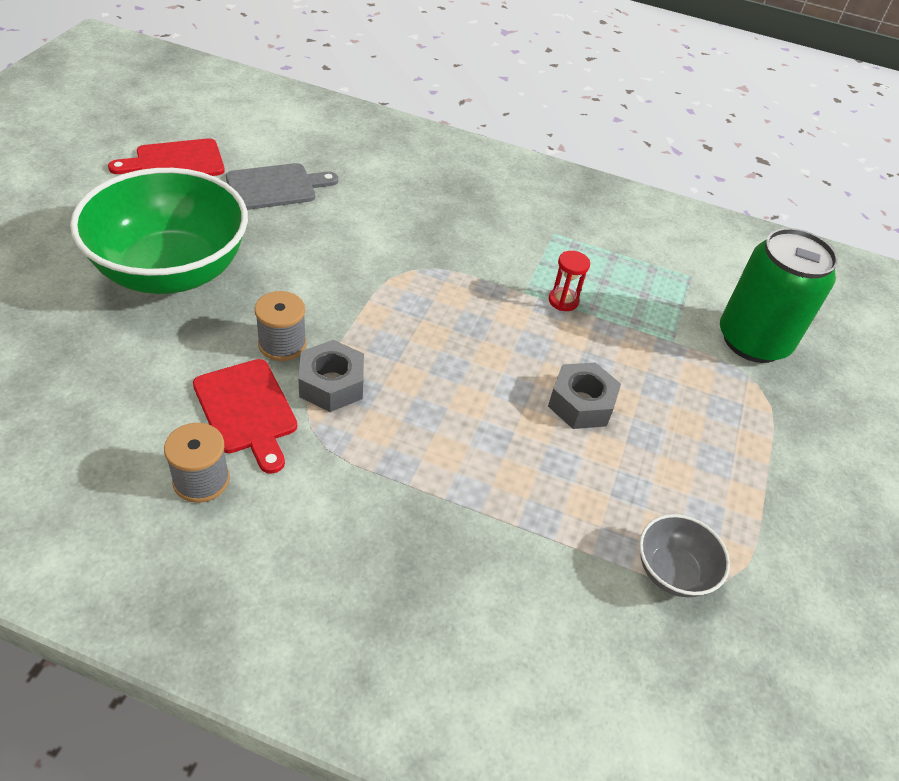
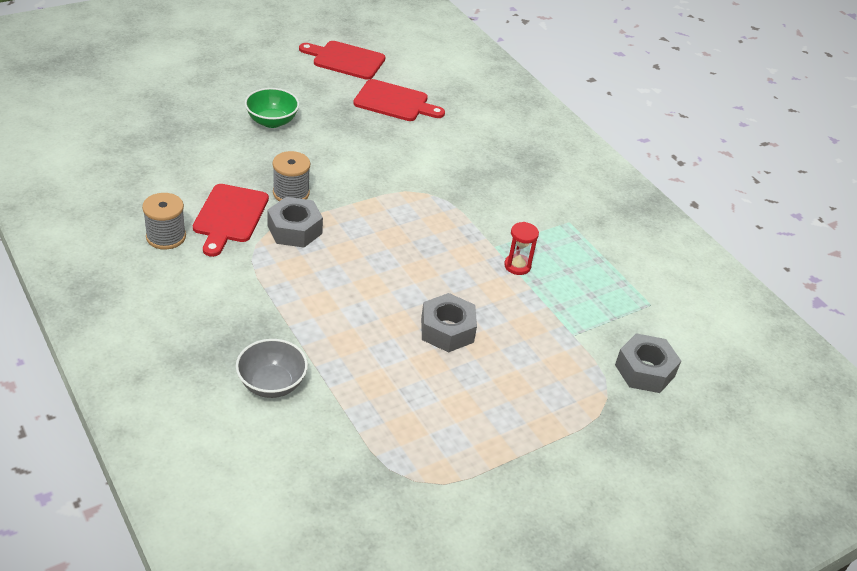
camera: 40 degrees right, 5 degrees down
(171, 271) = (272, 121): green bowl -> green bowl, size x0.44
(275, 187) = (394, 102): grey cutting board -> red cutting board
(673, 571) = (385, 452): grey bowl -> grey bowl (272, 384)
(753, 341) = (645, 370): green can -> grey nut

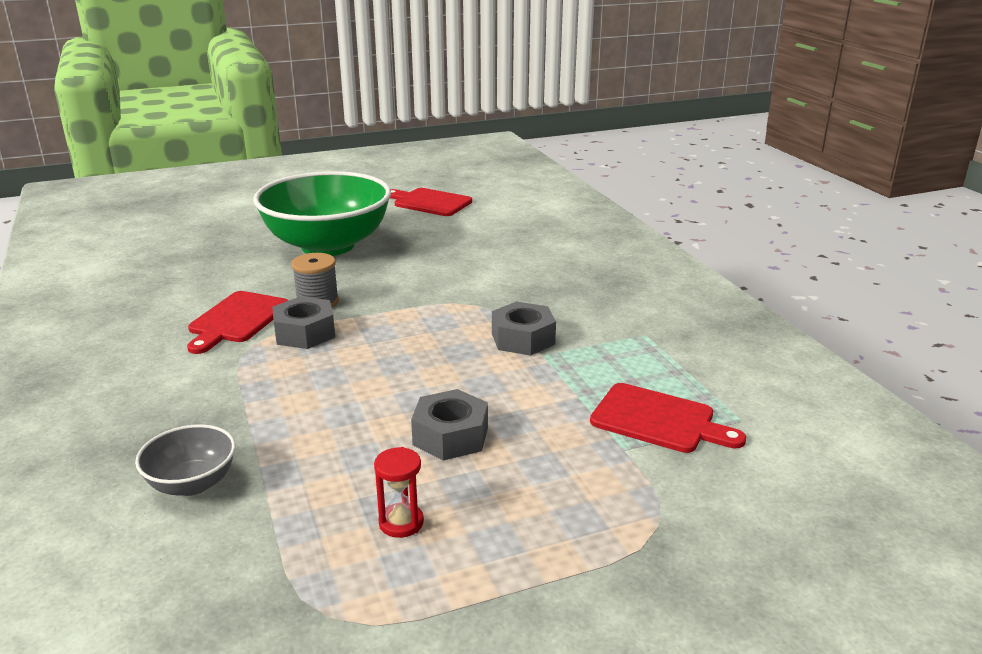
camera: 15 degrees right, 15 degrees down
(166, 237) = (155, 335): grey spool -> none
(272, 121) = (327, 245): green bowl -> green bowl, size x2.26
(394, 102) = (469, 232): red cutting board -> red cutting board (658, 420)
(517, 266) = (566, 374): red hourglass -> red hourglass (401, 523)
(645, 370) = (721, 495): grey nut -> grey nut (523, 339)

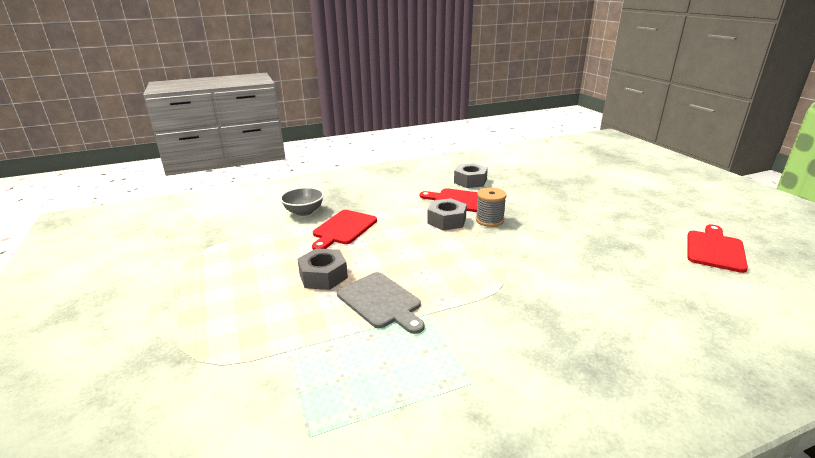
camera: 90 degrees right, 0 degrees up
(327, 245) = (581, 214): green bowl -> none
(401, 523) = (250, 265): red hourglass -> none
(517, 385) = (381, 301): none -> grey cutting board
(523, 339) = (451, 304): grey nut -> grey nut (470, 181)
(658, 420) = (320, 375): red cutting board -> red cutting board (343, 229)

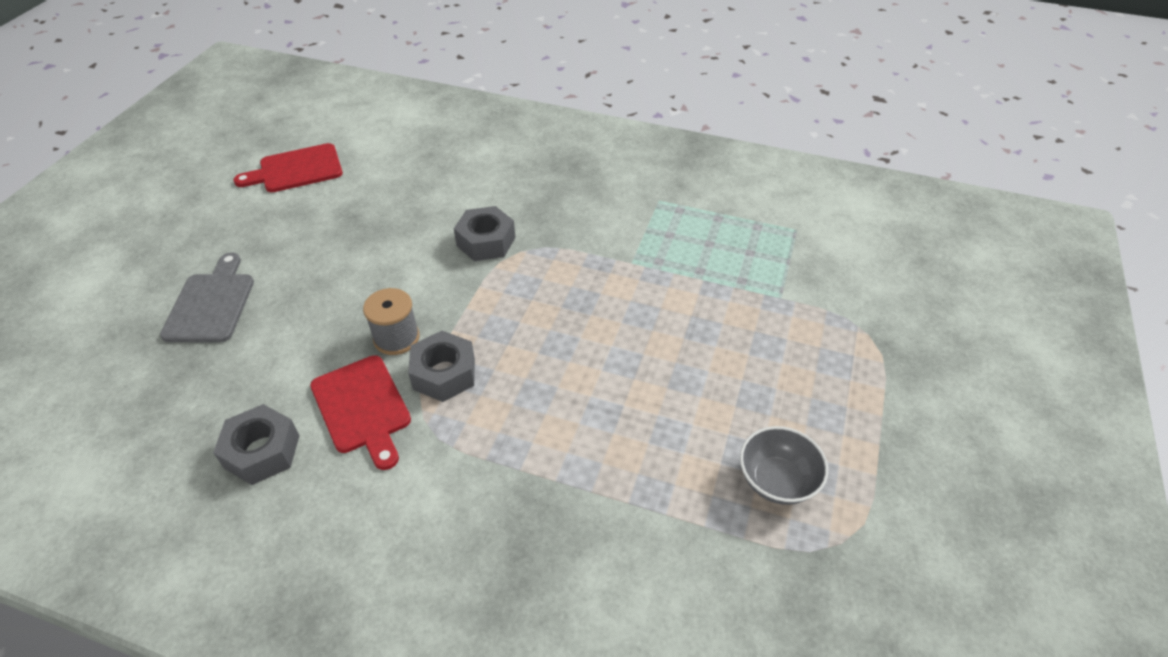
camera: 140 degrees left, 20 degrees up
(304, 212) = (613, 558): grey bowl -> grey bowl (776, 481)
(323, 276) = (689, 370): grey nut -> grey nut (486, 241)
(343, 229) = (592, 454): red cutting board -> none
(381, 301) = (658, 298): grey cutting board -> grey cutting board (211, 304)

